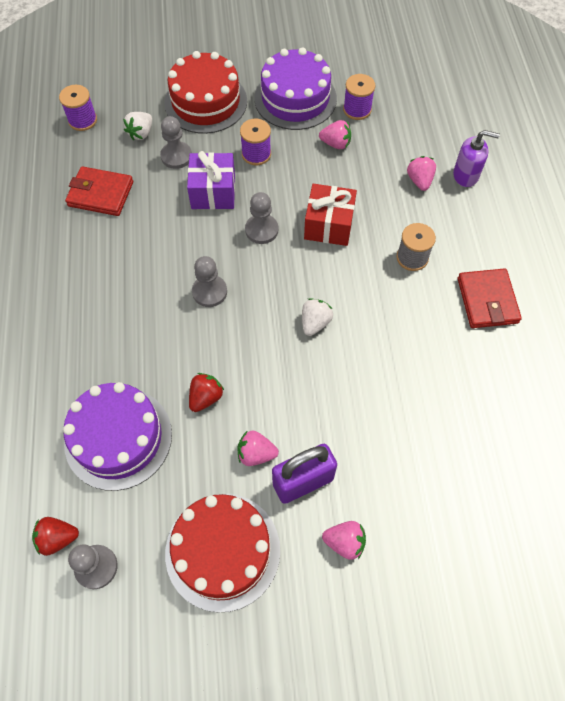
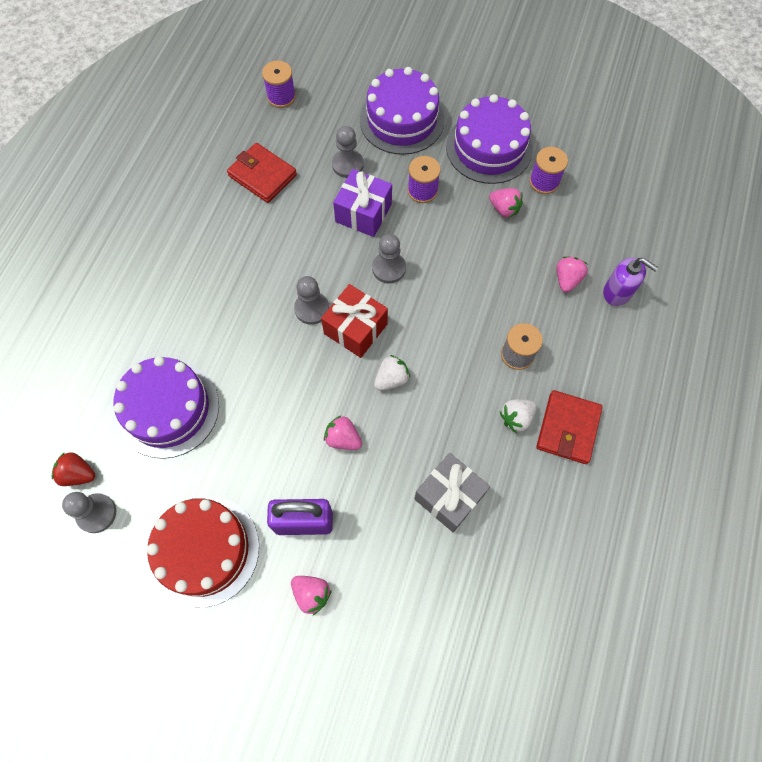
camera: 25 degrees right, 5 degrees up
(141, 133) = (327, 129): white strawberry -> white strawberry (516, 418)
(205, 397) = (259, 406): red strawberry -> none
(206, 102) = (402, 120): red cake -> purple cake
(256, 454) = (276, 477): pink strawberry -> pink strawberry (343, 438)
(329, 225) = (454, 289): red gift -> red gift (355, 329)
(420, 401) = (449, 496): none -> grey gift

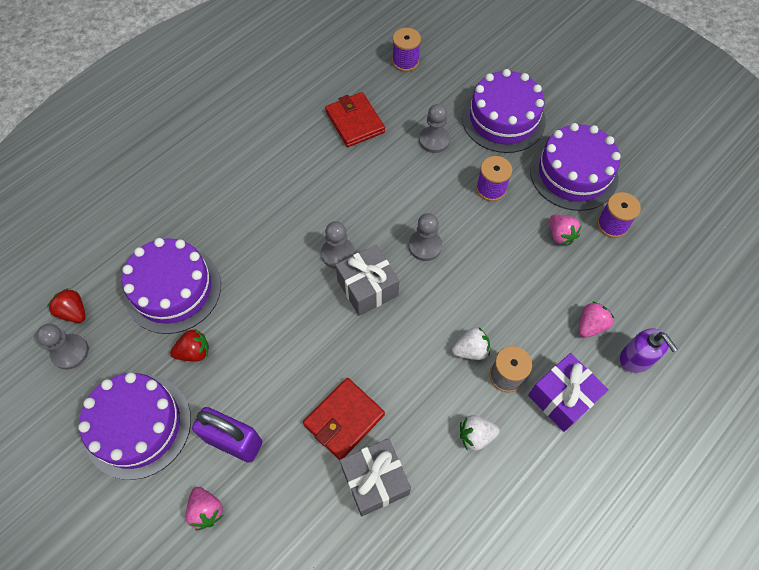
camera: 25 degrees right, 5 degrees down
(204, 550) = (138, 426): red cake -> purple cake
(222, 458) = (194, 352): none -> red strawberry
(343, 438) = (306, 382): pink strawberry -> none
(355, 329) = (367, 288): red gift -> grey gift
(363, 213) = (427, 188): purple gift -> purple gift (562, 398)
(391, 379) = (377, 347): white strawberry -> white strawberry (471, 350)
(568, 428) = (522, 469): red wallet -> red wallet (344, 420)

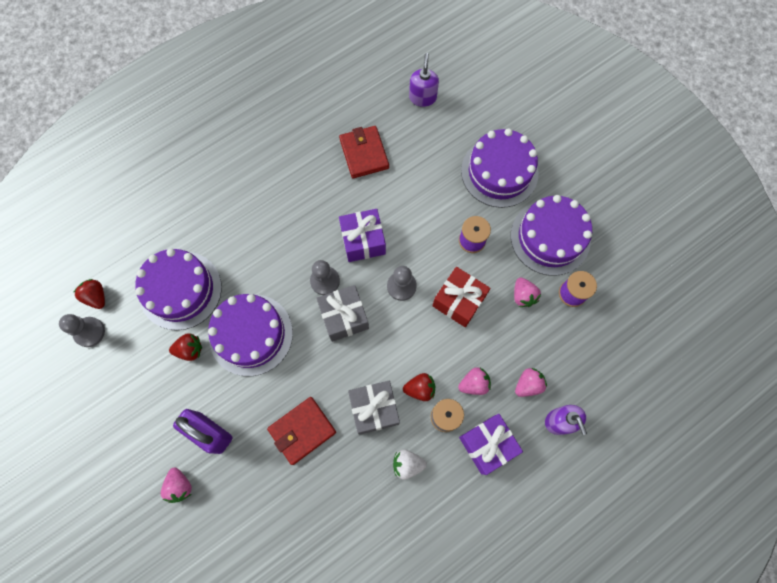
camera: 10 degrees right, 10 degrees up
(138, 426) = (136, 405): purple cake -> purple cake (251, 334)
(372, 207) = (363, 241): none -> purple gift
(375, 481) = (317, 486): grey gift -> grey gift (374, 409)
(405, 61) = (422, 97): purple spool -> purple soap dispenser
(434, 140) = (431, 184): grey pawn -> none
(471, 350) = (420, 389): white strawberry -> red strawberry
(492, 251) = (459, 301): none -> red gift
(530, 334) = (474, 384): none -> pink strawberry

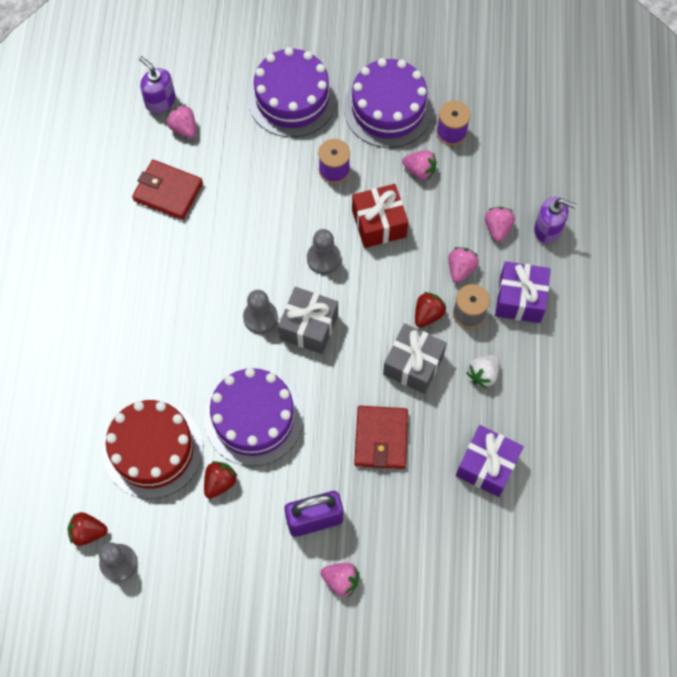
camera: 50 degrees left, 5 degrees down
(180, 290) = (153, 449): purple cake -> red cake
(363, 241) = (252, 257): purple gift -> purple gift (487, 466)
(416, 126) = (184, 128): none -> pink strawberry

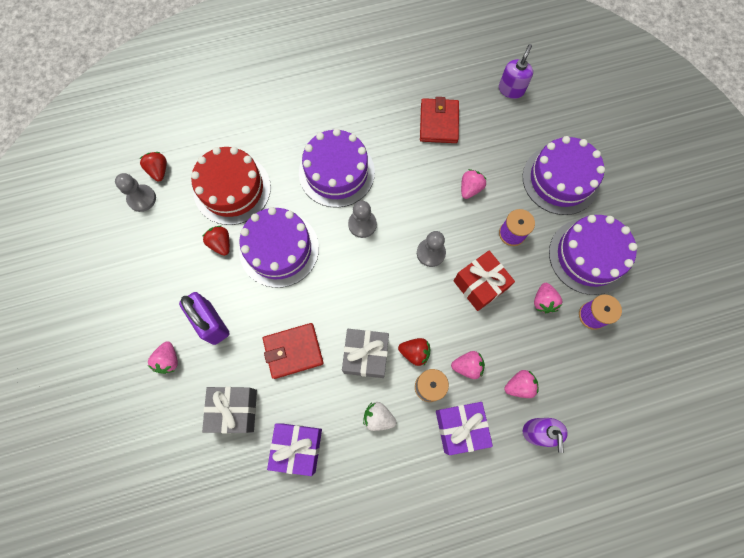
camera: 70 degrees right, 5 degrees up
(182, 324) = (336, 172): none -> purple cake
(184, 128) = (496, 113): pink strawberry -> pink strawberry (470, 188)
(220, 482) = (221, 244): red strawberry -> red strawberry turned 135 degrees counterclockwise
(309, 327) = (368, 262): grey gift -> grey gift (234, 410)

